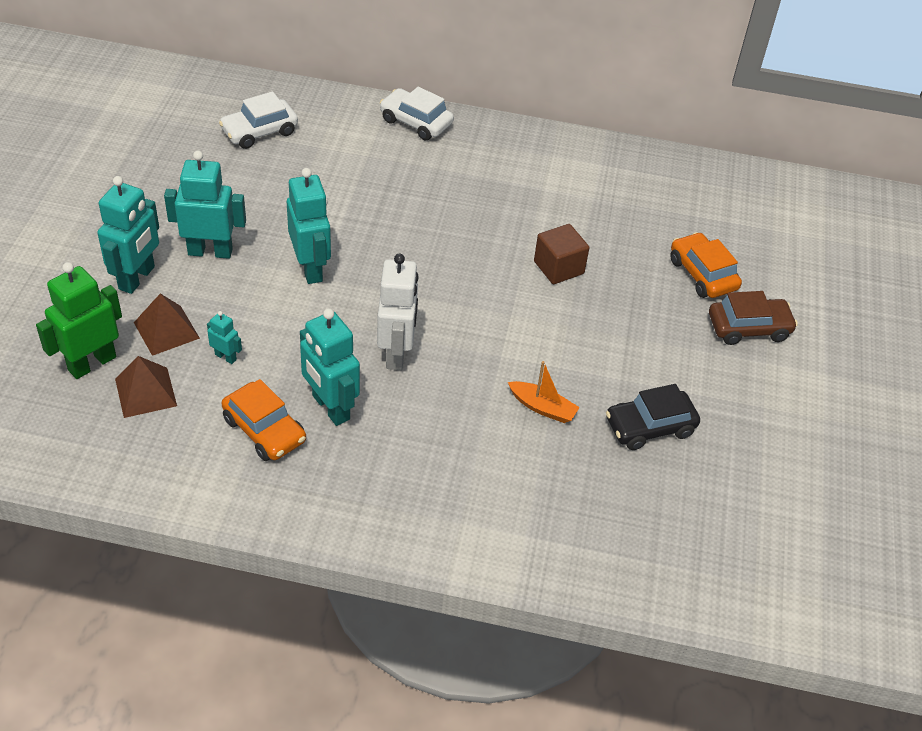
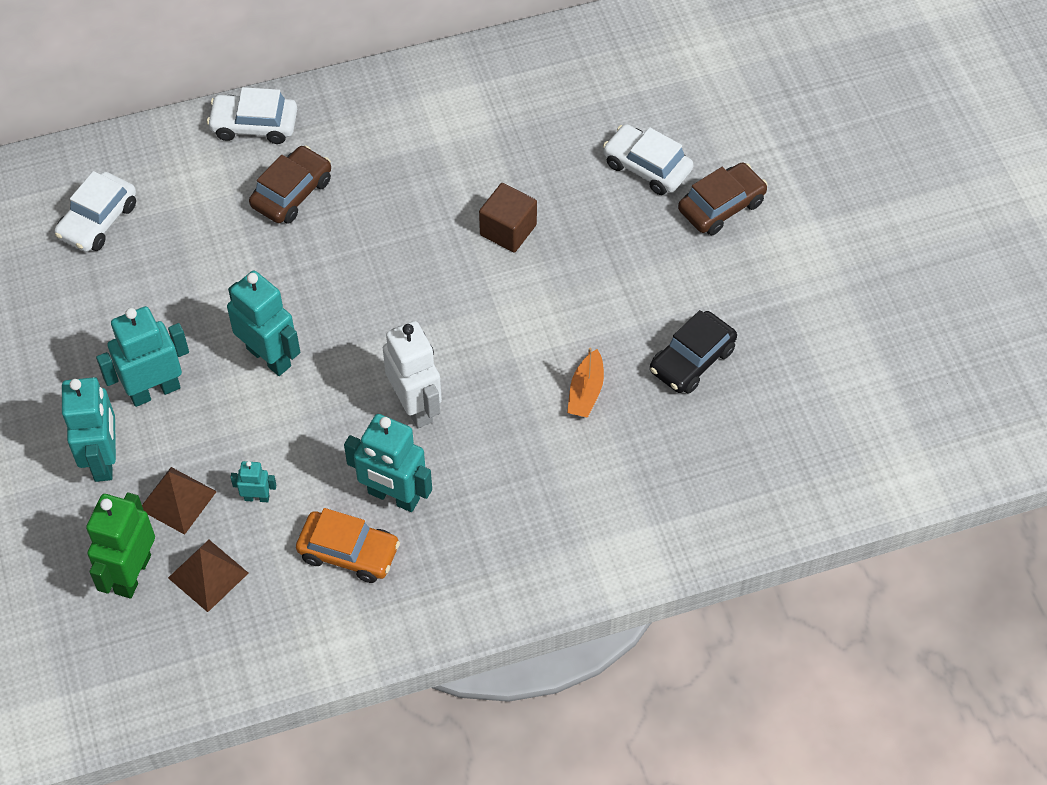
camera: 25 degrees left, 10 degrees up
(410, 173) = (292, 193): none -> brown car
(542, 407) = (586, 392): orange boat -> orange boat turned 105 degrees clockwise
(702, 274) = (647, 167): orange car -> white car

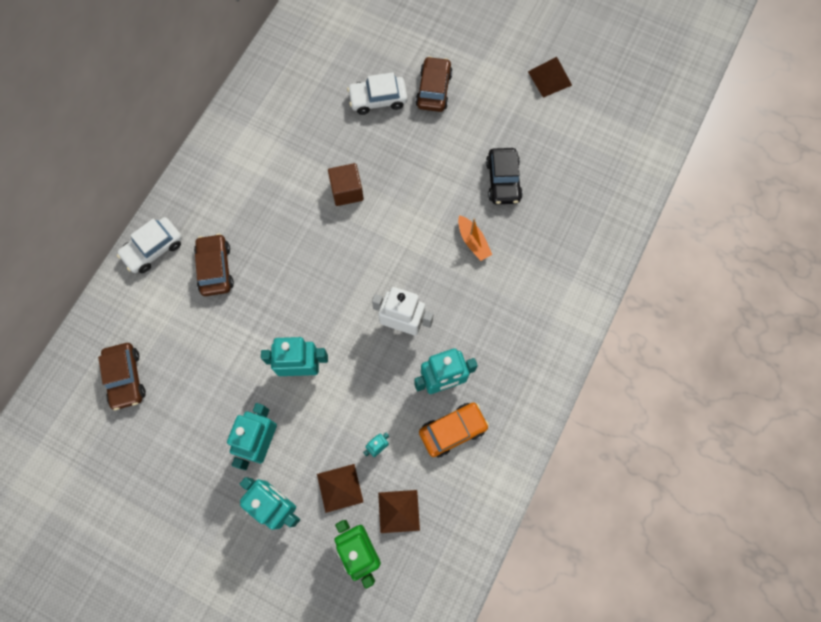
camera: 45 degrees left, 15 degrees up
(98, 220) = (126, 378): white car -> brown car
(874, 301) = (549, 78): none -> brown pyramid

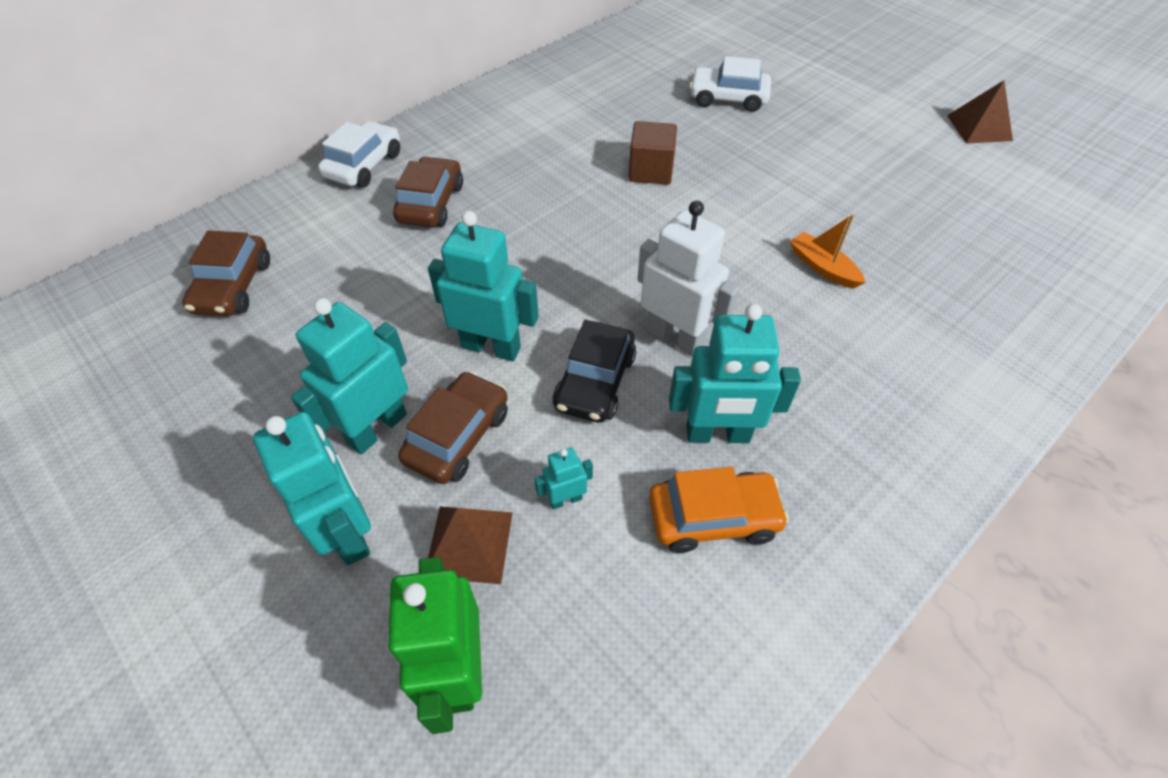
camera: 20 degrees right, 20 degrees down
(153, 249) = (364, 165): white car -> white car turned 135 degrees clockwise
(398, 511) = (561, 625): brown pyramid -> none
(433, 90) = (807, 105): brown car -> brown car (458, 436)
(473, 241) = (822, 267): orange boat -> orange boat turned 150 degrees clockwise
(503, 180) = (887, 212): black car -> black car (595, 382)

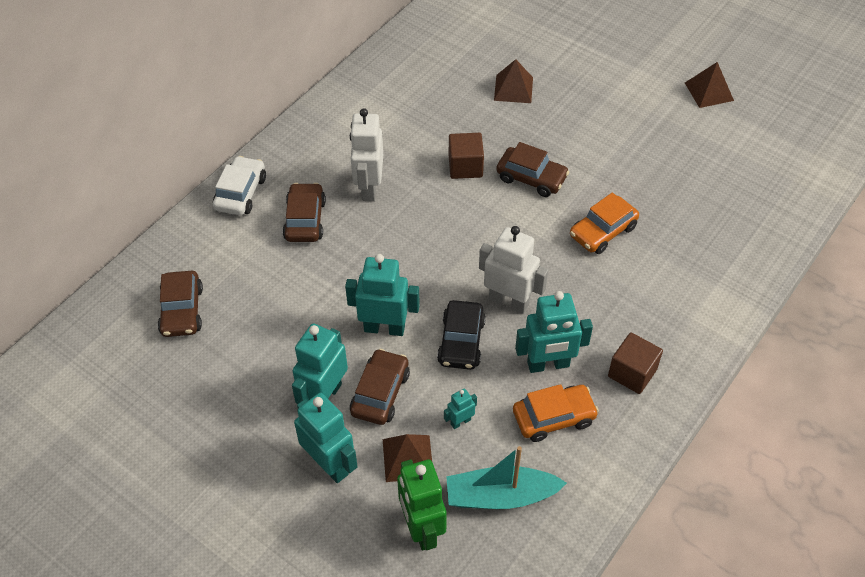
camera: 10 degrees left, 0 degrees up
(522, 178) = (369, 187): none -> white robot
(602, 637) = (500, 496): none -> turquoise boat
(728, 98) = (513, 88): white car -> brown pyramid
(734, 193) = (531, 178): none -> brown car
(822, 267) = (603, 231): orange boat -> orange car
(847, 467) = (632, 373): none -> brown cube

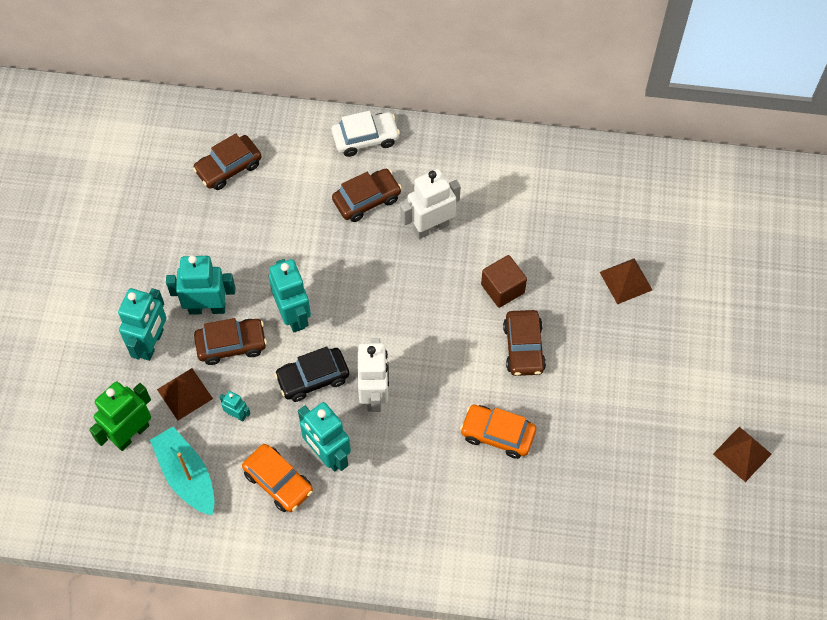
camera: 60 degrees right, 10 degrees up
(632, 373) = (356, 523): brown cube -> none

